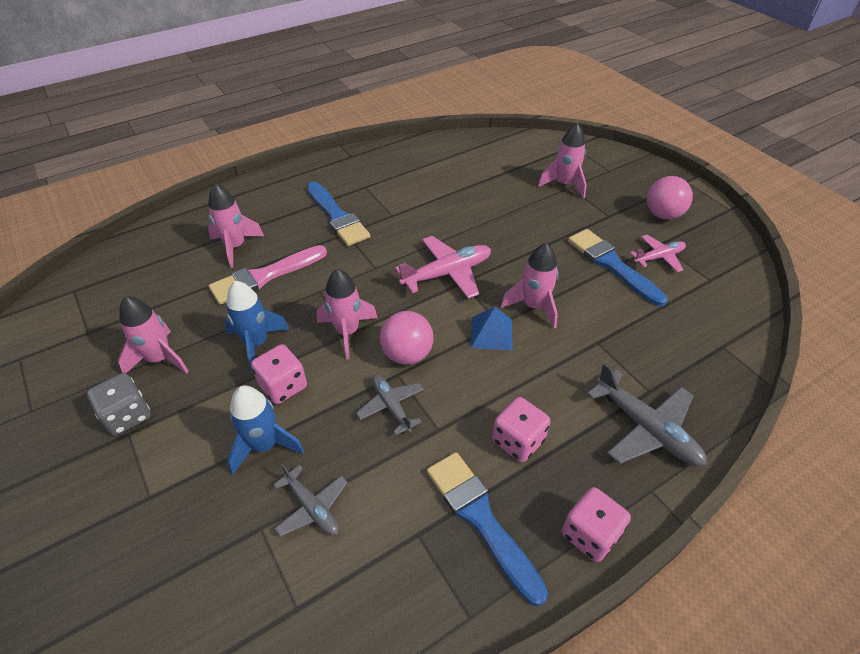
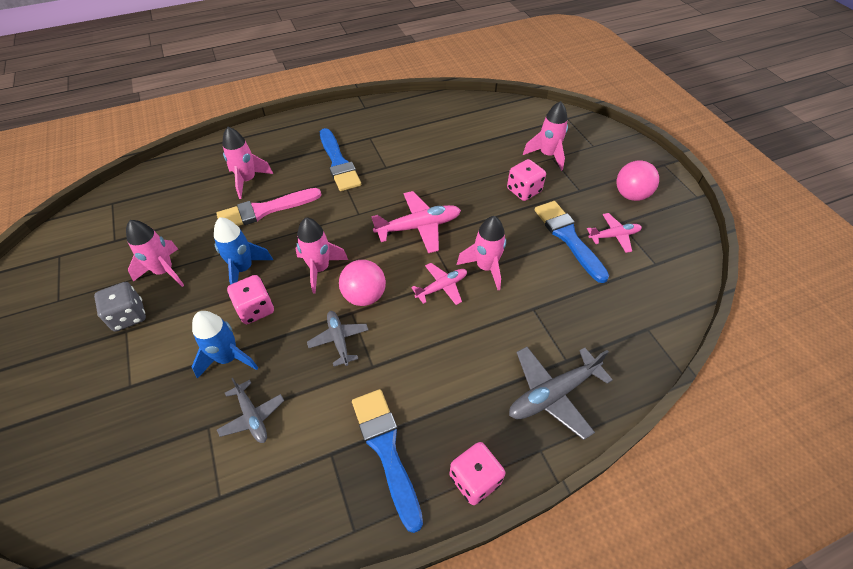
camera: 10 degrees right, 5 degrees up
(491, 333) = (442, 287): blue pyramid -> pink plane
(518, 441) = (437, 387): pink dice -> pink dice (524, 190)
(646, 428) = (553, 394): grey plane -> grey plane turned 90 degrees clockwise

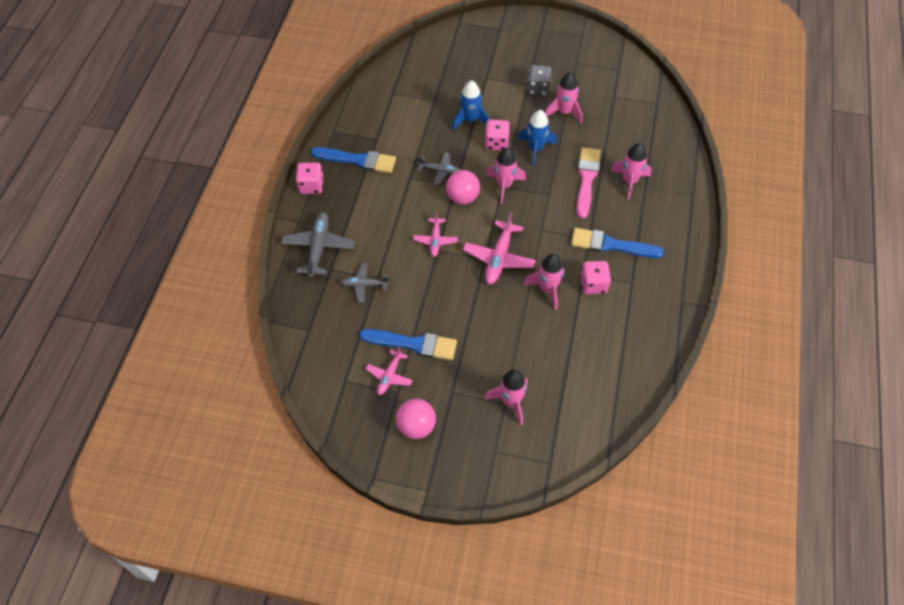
camera: 125 degrees right, 5 degrees up
(252, 416) = (424, 118): grey plane -> grey plane (364, 285)
(486, 267) = (430, 274): pink rocket -> pink rocket (547, 289)
(524, 190) = (483, 351): pink dice -> pink dice (593, 284)

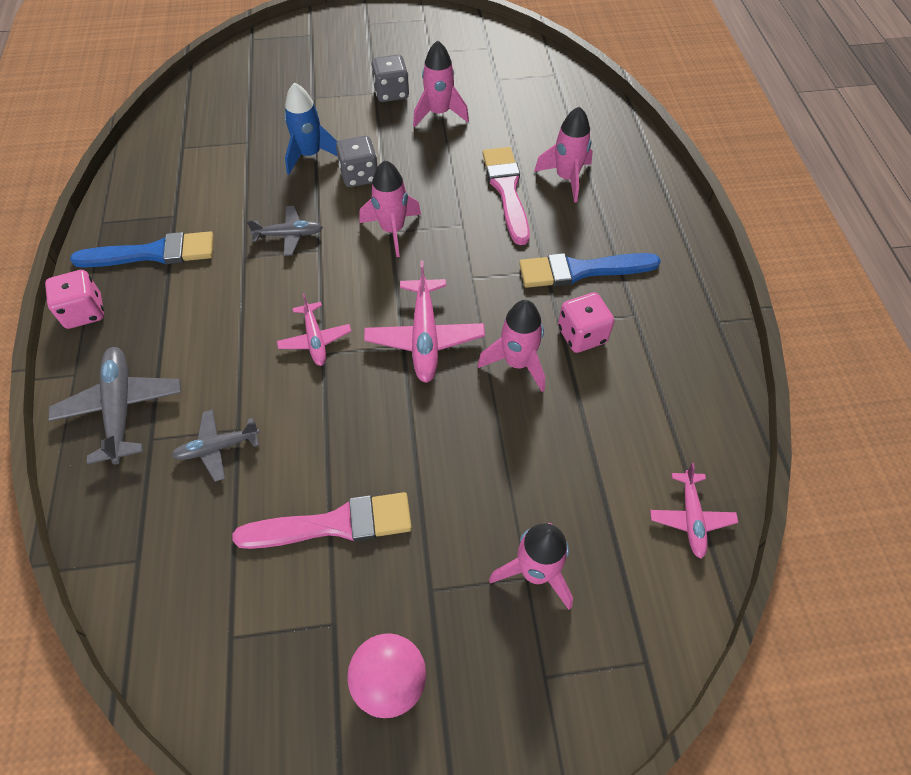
camera: 20 degrees left, 0 degrees up
(389, 376) = (310, 598): pink plane -> pink plane (691, 518)
(413, 344) = (334, 524): blue brush -> pink brush
(462, 197) = (336, 264): pink ball -> none
(496, 143) = (359, 176): pink dice -> grey dice
(535, 149) = (418, 169): blue rocket -> none

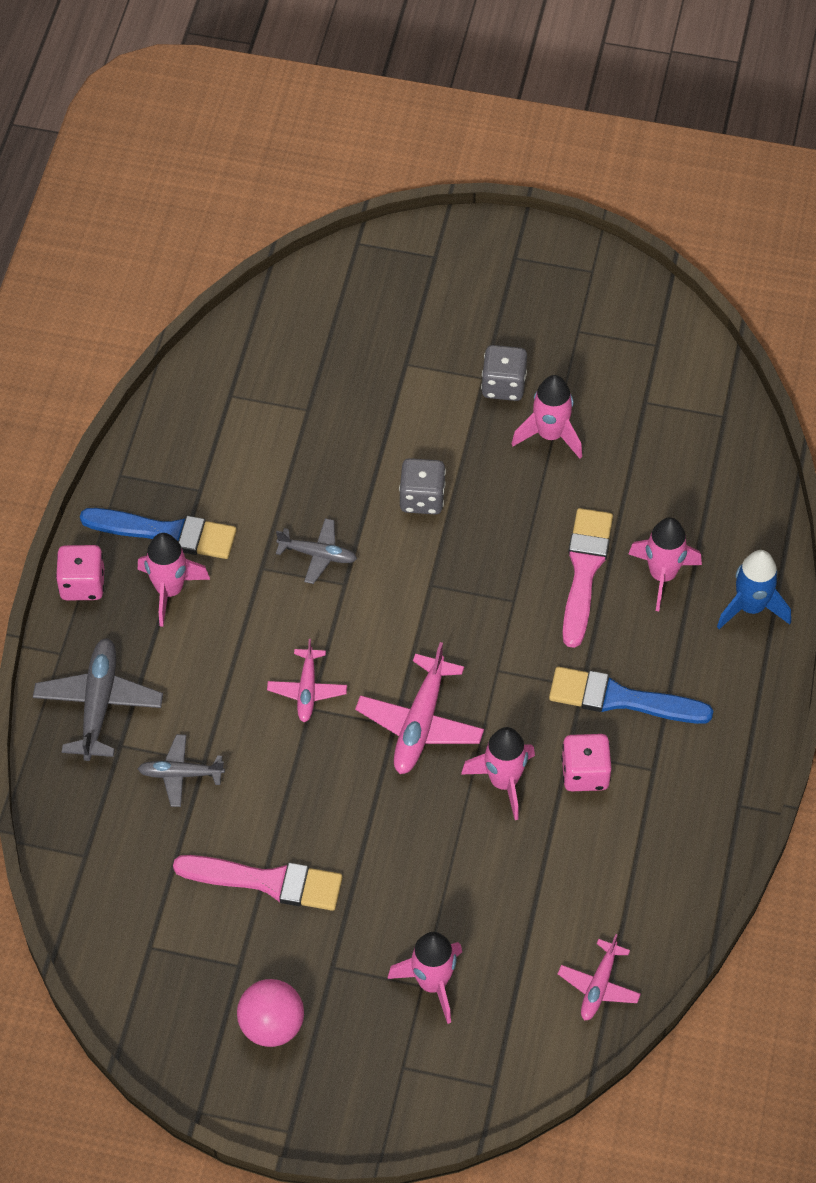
camera: 20 degrees right, 0 degrees up
(310, 155) = (374, 451): blue rocket -> blue rocket (751, 607)
(392, 230) = (433, 584): pink rocket -> pink rocket (170, 590)

